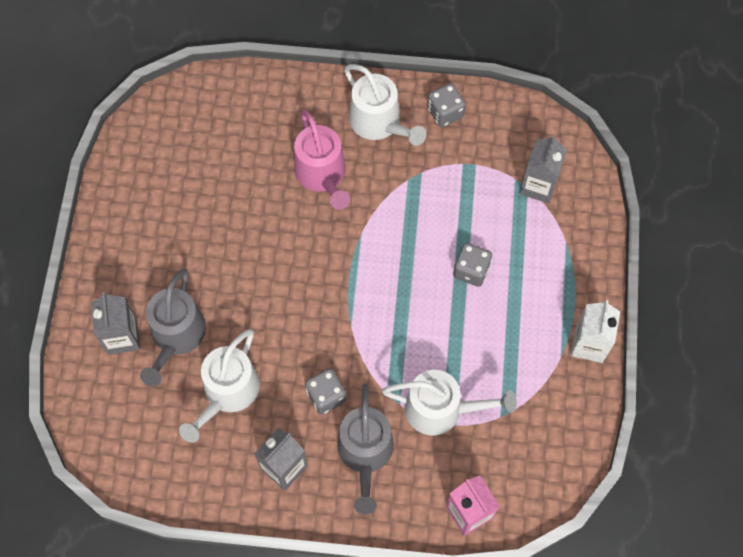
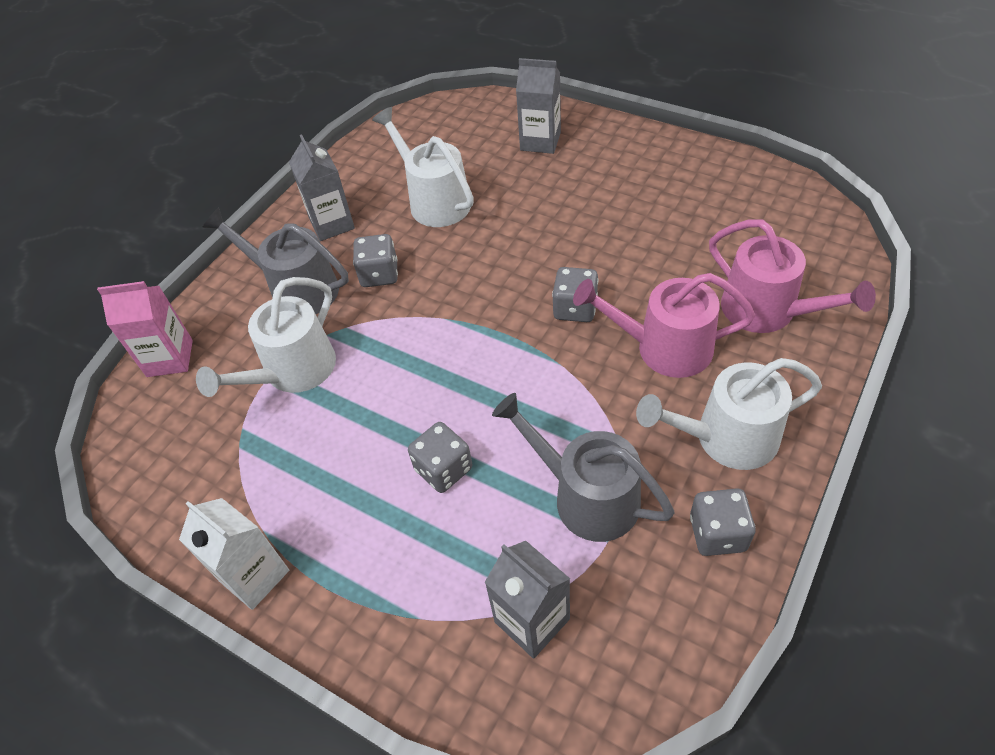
camera: 120 degrees right, 15 degrees down
(176, 336) = (518, 177): grey watering can -> grey watering can (587, 496)
(266, 123) = (767, 311): none -> pink watering can
(308, 241) = (575, 308): none -> grey dice

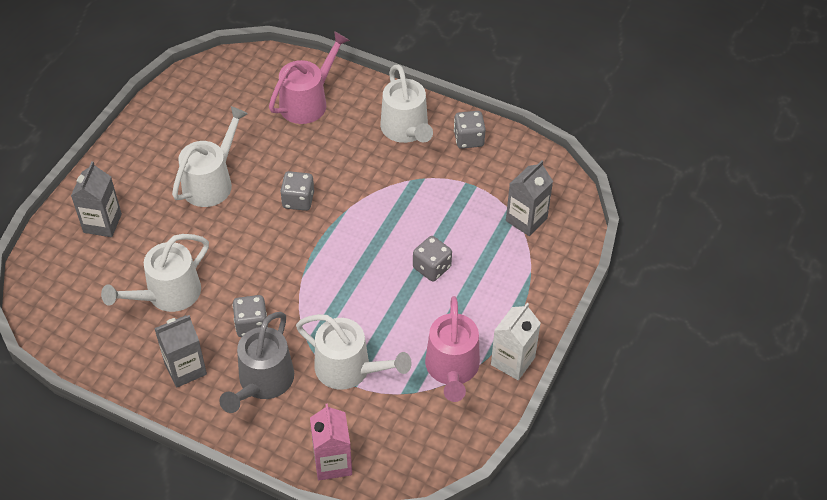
camera: 100 degrees left, 0 degrees up
(587, 496) = (448, 195): grey watering can -> none
(604, 222) = (211, 182): none -> white watering can
(664, 348) = (336, 154): pink watering can -> pink watering can (452, 368)

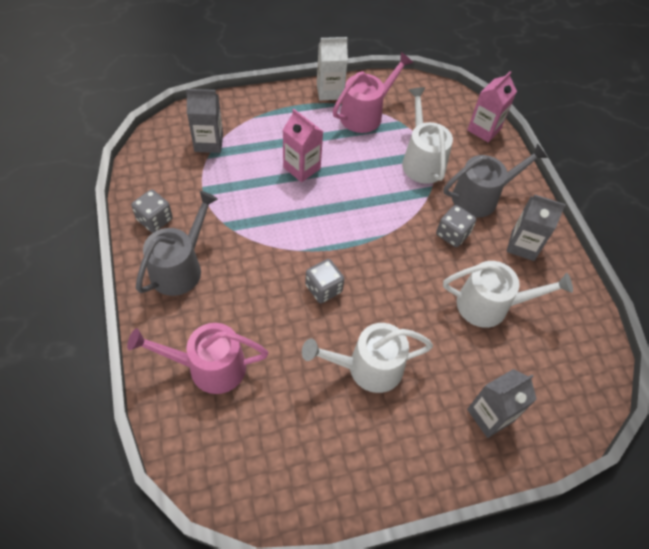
camera: 135 degrees left, 5 degrees up
(406, 130) = (180, 267): white watering can -> grey watering can
(432, 267) = (301, 168): grey dice -> pink carton

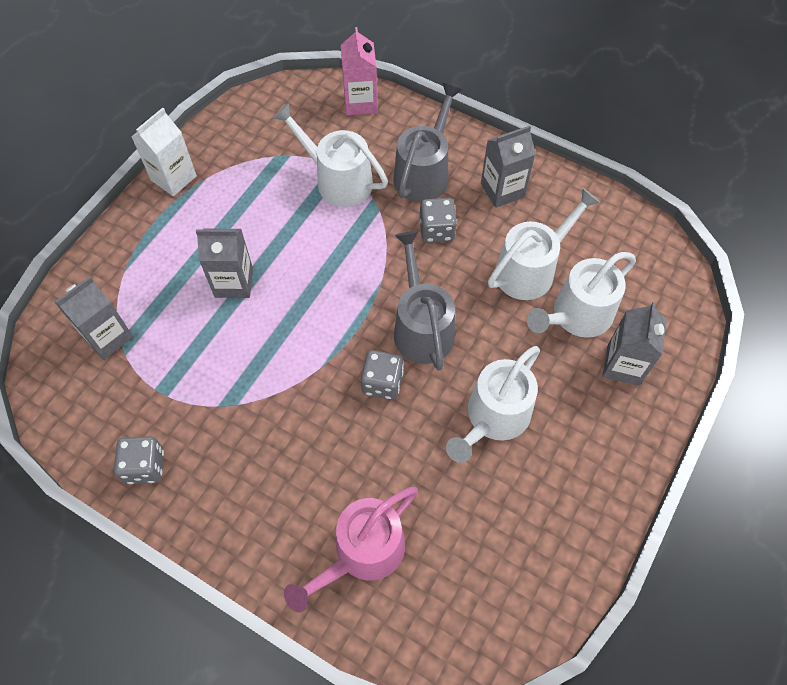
camera: 40 degrees left, 5 degrees up
(180, 267) = (227, 489): grey watering can -> grey watering can (421, 327)
(301, 168) = (234, 282): pink carton -> grey carton
(365, 114) = (235, 174): pink watering can -> none
(491, 358) = (577, 315): none -> white watering can

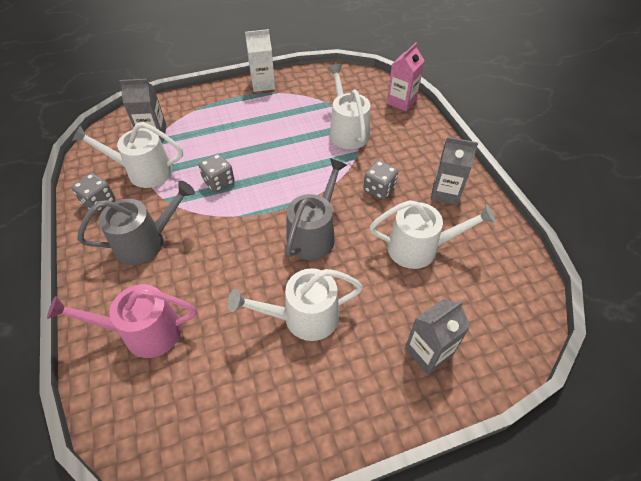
camera: 40 degrees right, 10 degrees down
(234, 282) = (238, 146): grey carton -> none
(382, 382) = (258, 248): grey dice -> grey dice (219, 182)
(424, 173) = (403, 156): grey watering can -> grey watering can (146, 242)
(577, 315) = (424, 297): white watering can -> white watering can (144, 171)

